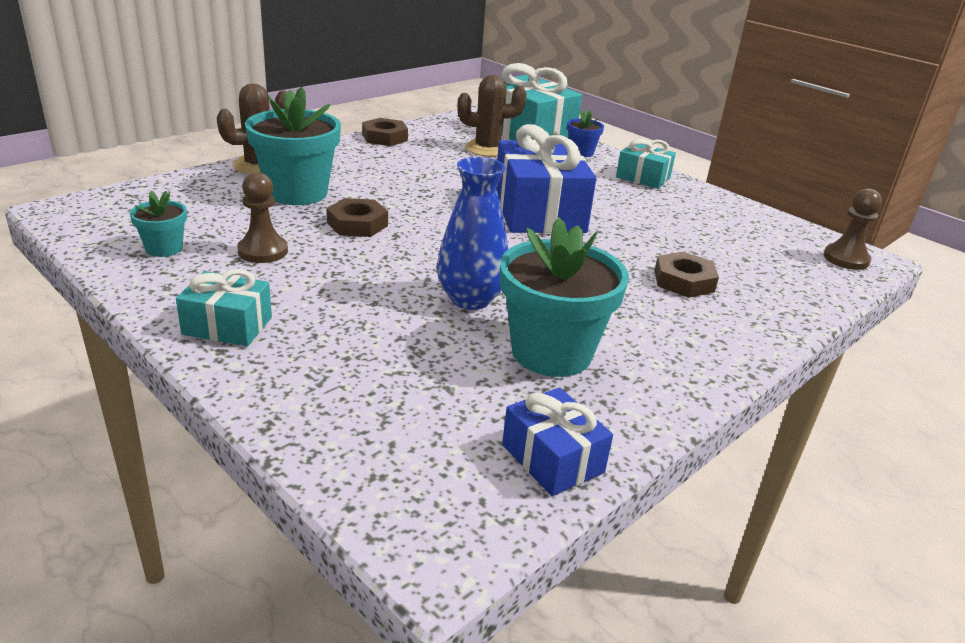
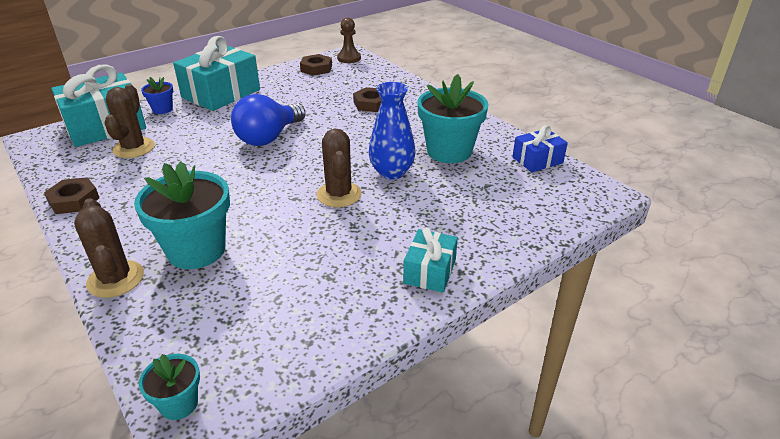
camera: 80 degrees left, 5 degrees up
(164, 248) = (301, 322): turquoise flower pot -> turquoise flower pot (179, 404)
(263, 251) = (314, 263): brown pawn -> none
(357, 224) = (272, 216): brown nut -> brown nut (316, 68)
(406, 261) = (339, 194): none -> brown cactus
(539, 212) = (269, 137): blue gift -> blue light bulb
(643, 177) = (221, 93): turquoise gift -> turquoise gift, size x1.86

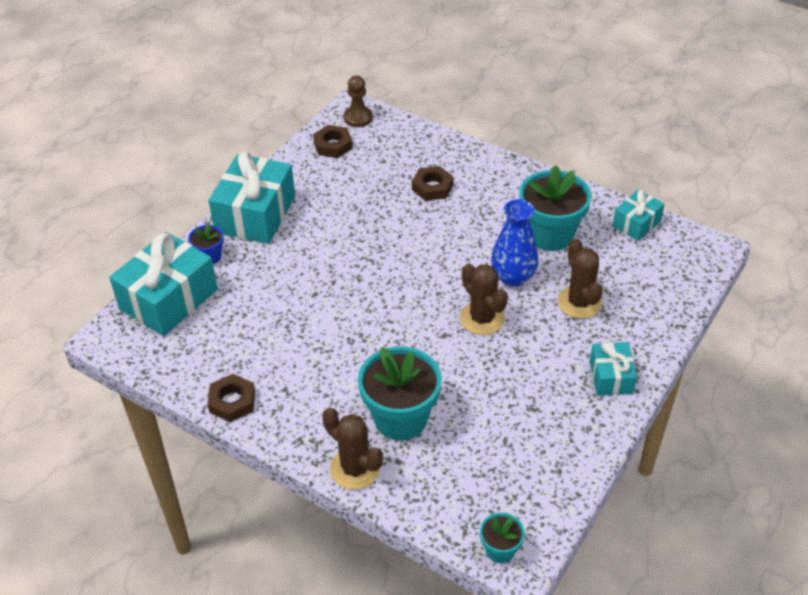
camera: 20 degrees left, 10 degrees up
(134, 148) = (230, 320): brown cactus -> brown cactus (579, 302)
(269, 137) = (360, 265): blue light bulb -> none
(537, 160) = (636, 223): blue gift -> turquoise gift

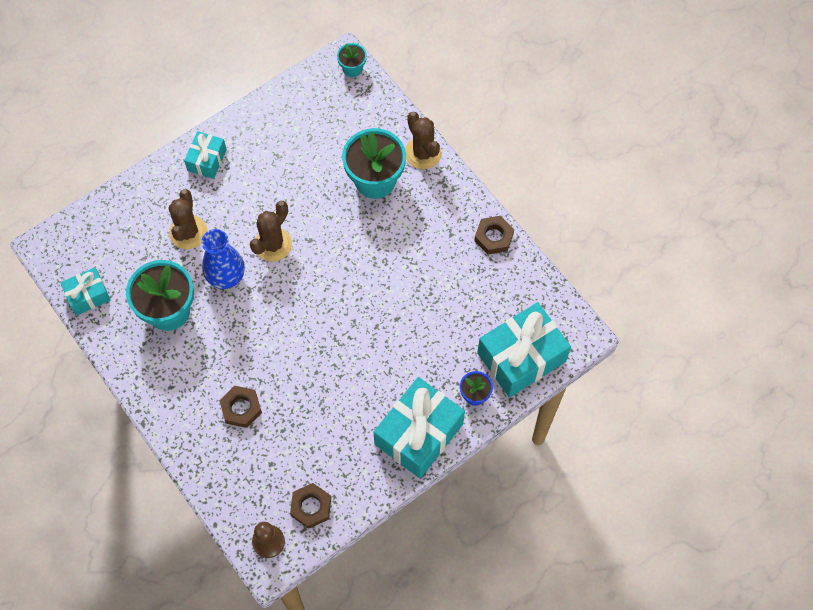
camera: 160 degrees left, 20 degrees up
(482, 318) = (273, 244): brown cactus -> brown cactus turned 45 degrees clockwise

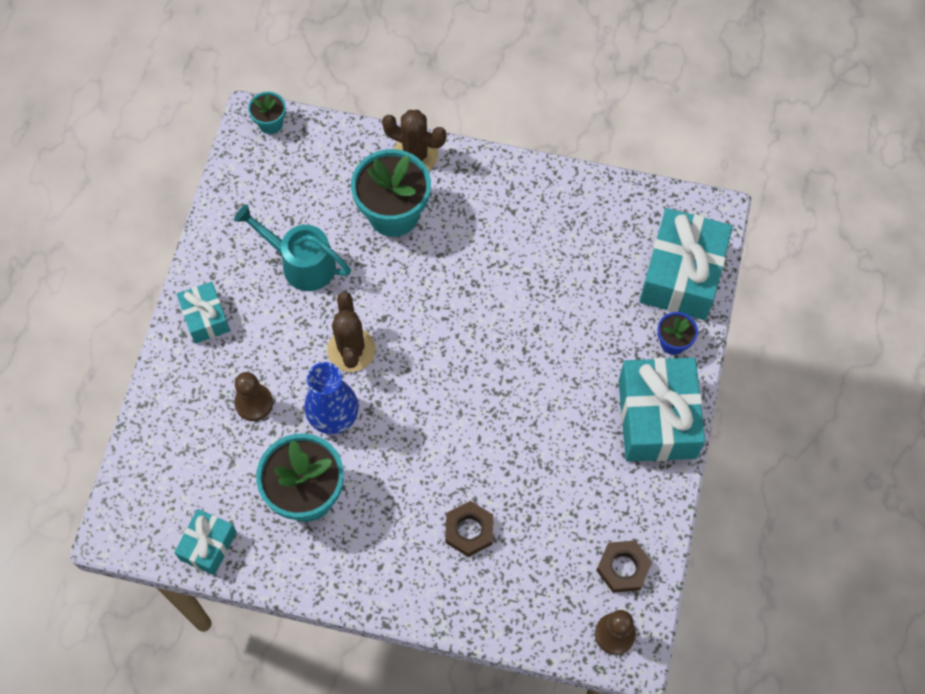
camera: 40 degrees left, 0 degrees up
(188, 232) = (254, 403): brown cactus -> brown pawn
(291, 169) = (300, 263): none -> turquoise watering can
(494, 237) = (554, 184): brown nut -> none

